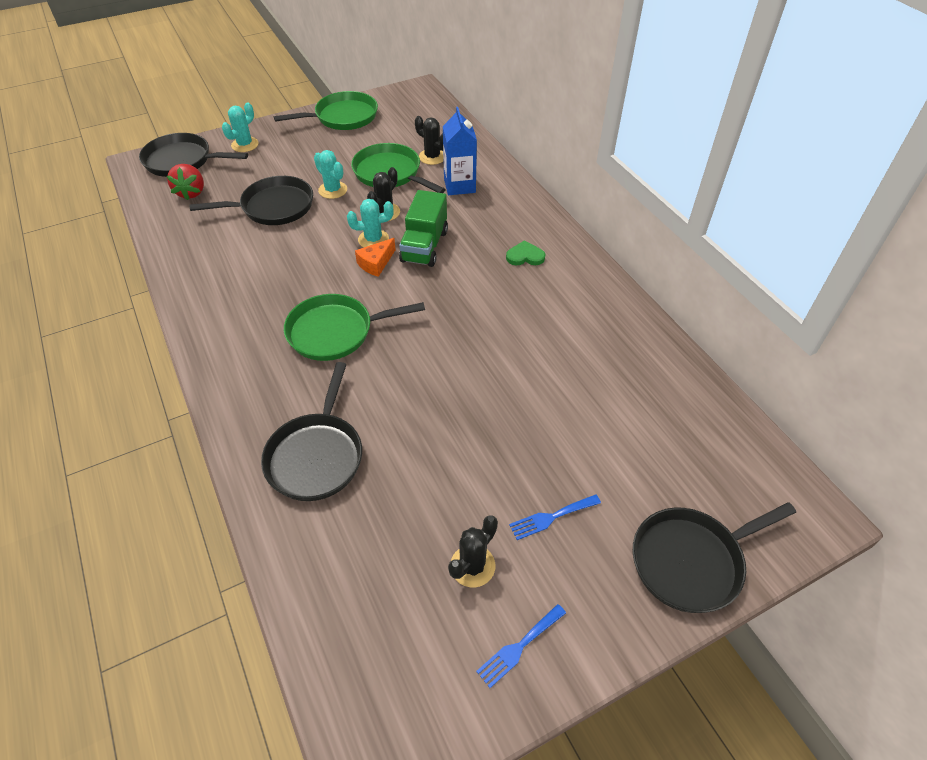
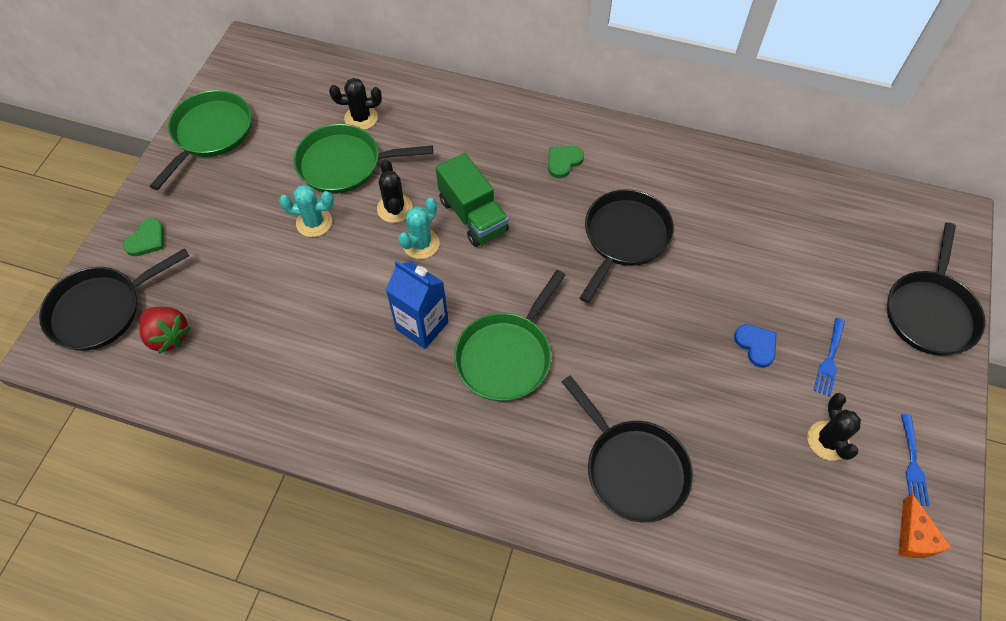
camera: 45 degrees left, 10 degrees up
(245, 145) = (147, 240): turquoise cactus -> green heart
(273, 207) = (280, 284): black pan -> black pan (624, 237)
(376, 263) = (454, 265): orange cheese -> orange cheese (914, 537)
(459, 186) = (425, 131): blue carton -> blue carton (422, 326)
(506, 460) = (756, 345): none -> blue heart

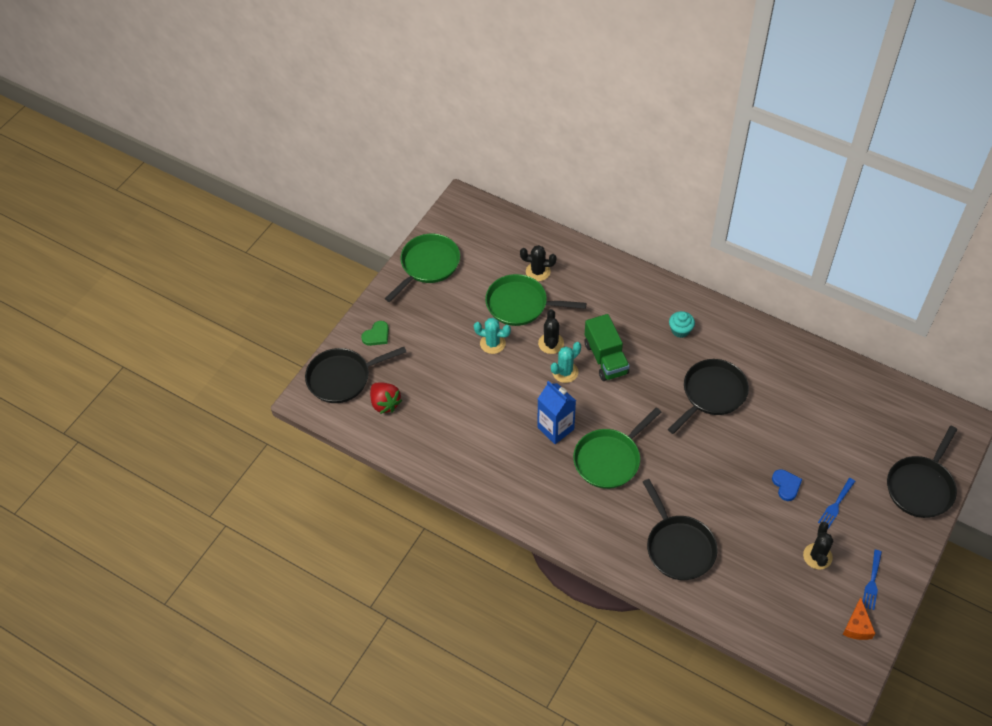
camera: 15 degrees right, 5 degrees down
(563, 162) = (680, 330): green heart -> turquoise cupcake

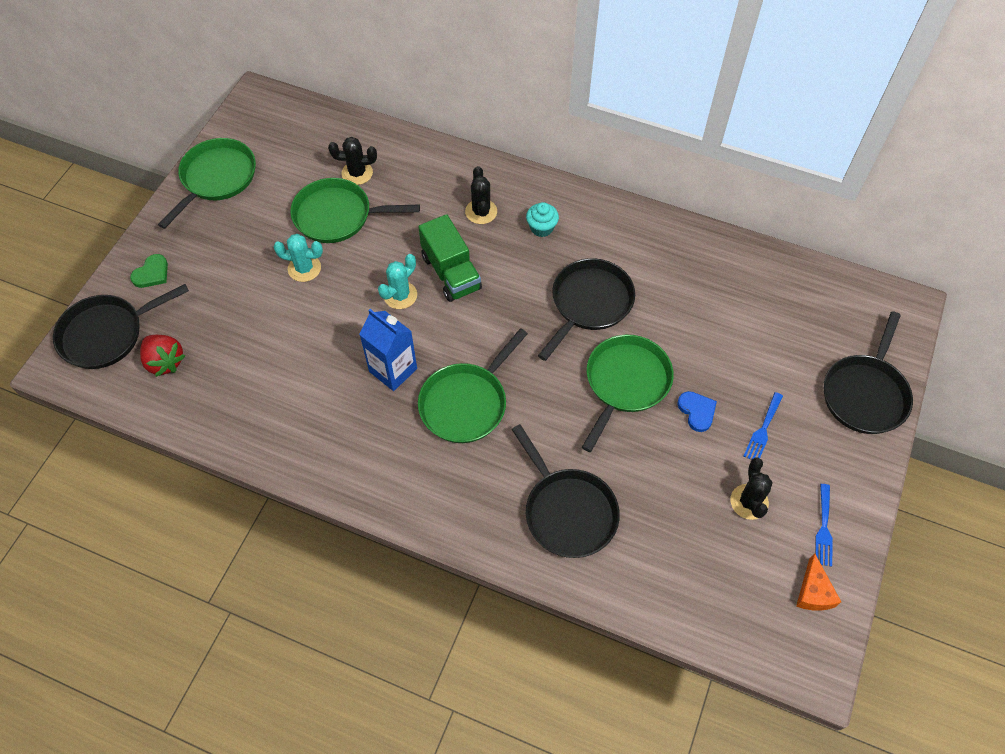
camera: 10 degrees left, 5 degrees up
(551, 343) = (379, 261): black cactus -> black cactus (481, 212)
(733, 458) = (625, 383): none -> green pan

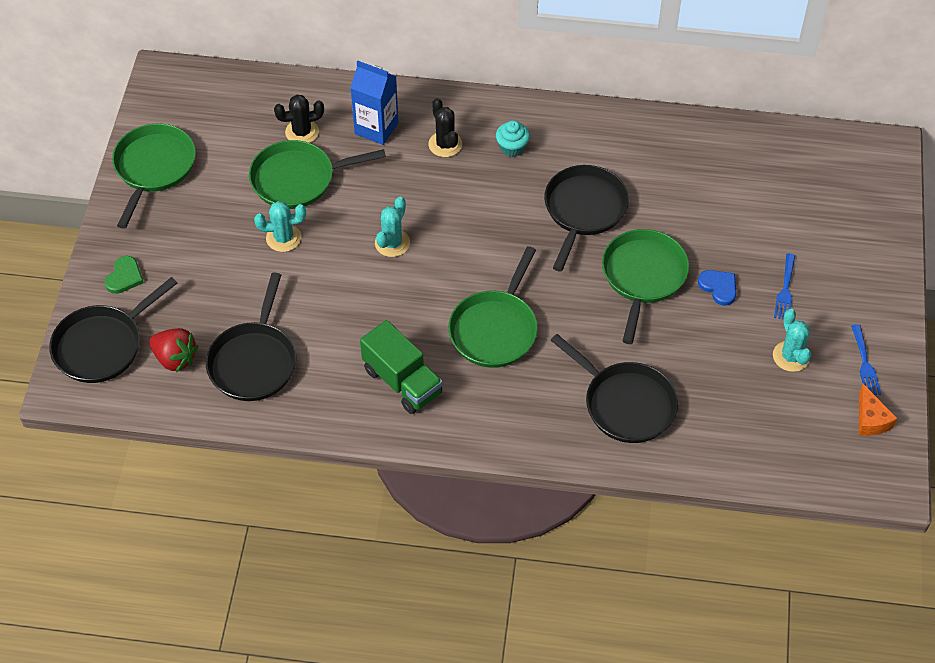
camera: 15 degrees left, 5 degrees down
(393, 370) = (411, 315): blue carton -> blue carton (376, 128)
(451, 273) = (436, 210): green truck -> green truck (402, 381)
(749, 502) = (791, 356): black cactus -> turquoise cactus
(865, 393) = (870, 236): black pan -> black pan (254, 361)

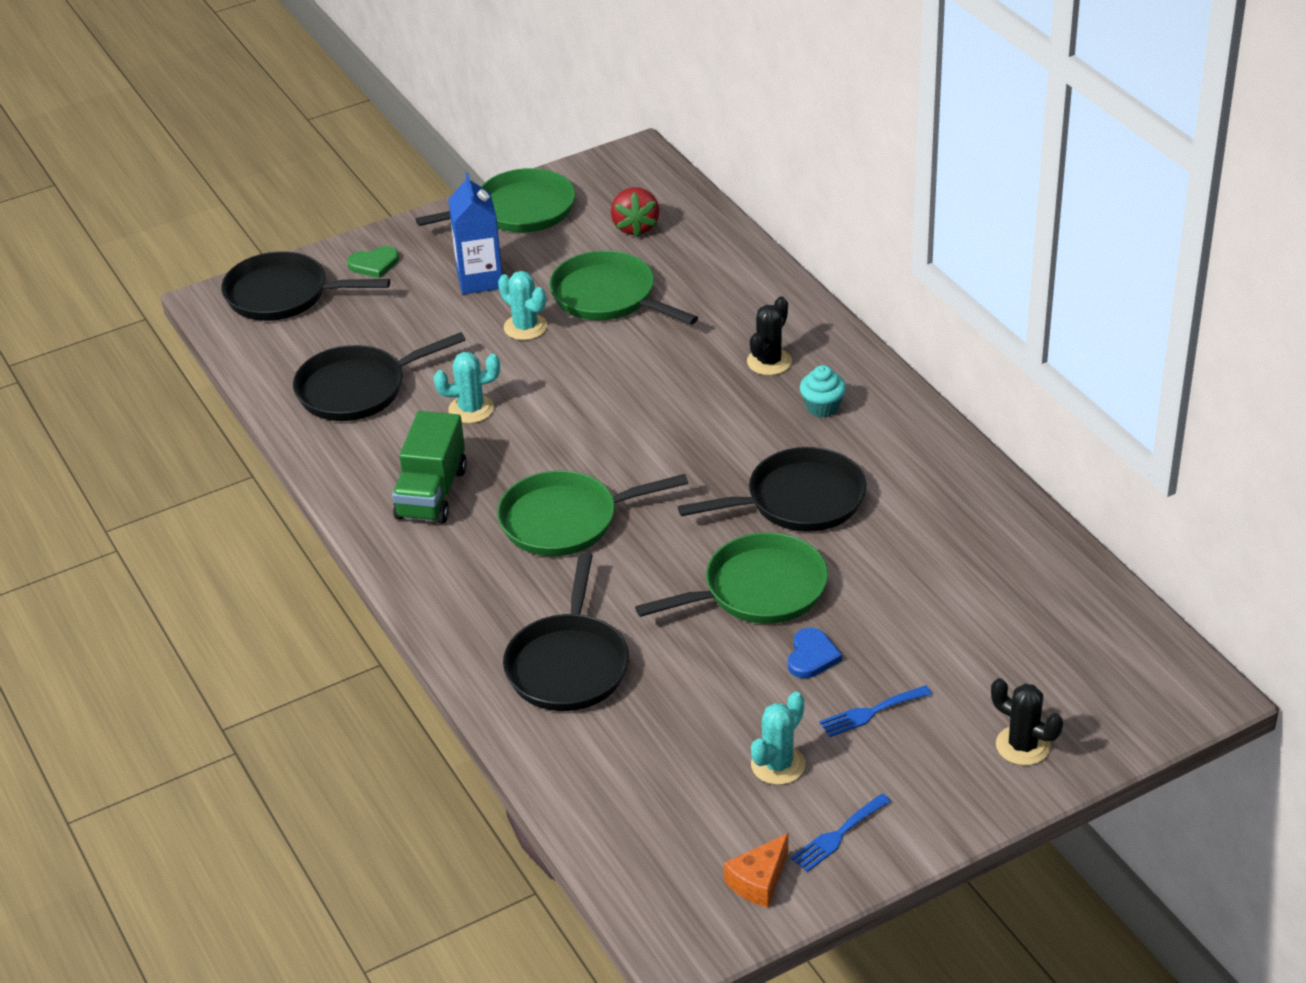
camera: 55 degrees right, 15 degrees down
(175, 358) = (312, 342): red strawberry -> red strawberry (635, 227)
(302, 132) = (670, 268): black cactus -> black cactus (1023, 746)
(376, 128) = (733, 309): blue carton -> blue carton (480, 279)
(392, 243) = (598, 396): turquoise cactus -> turquoise cactus (471, 409)

